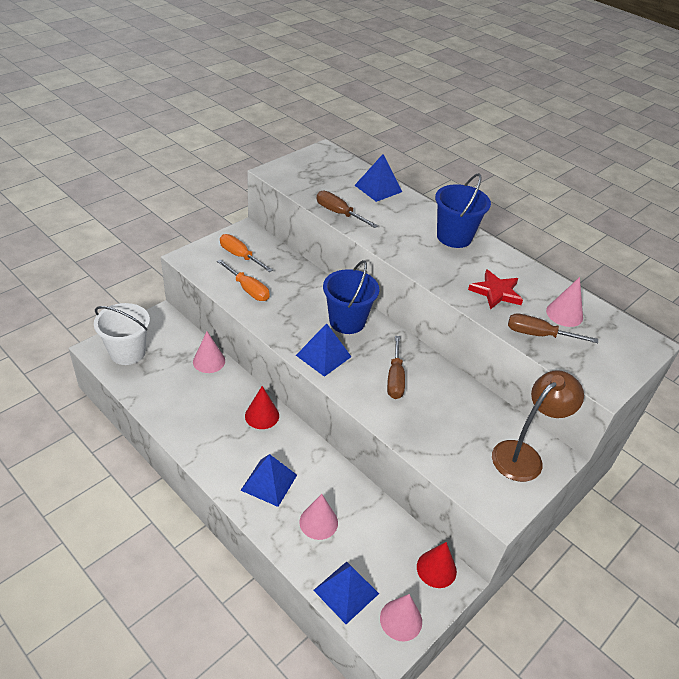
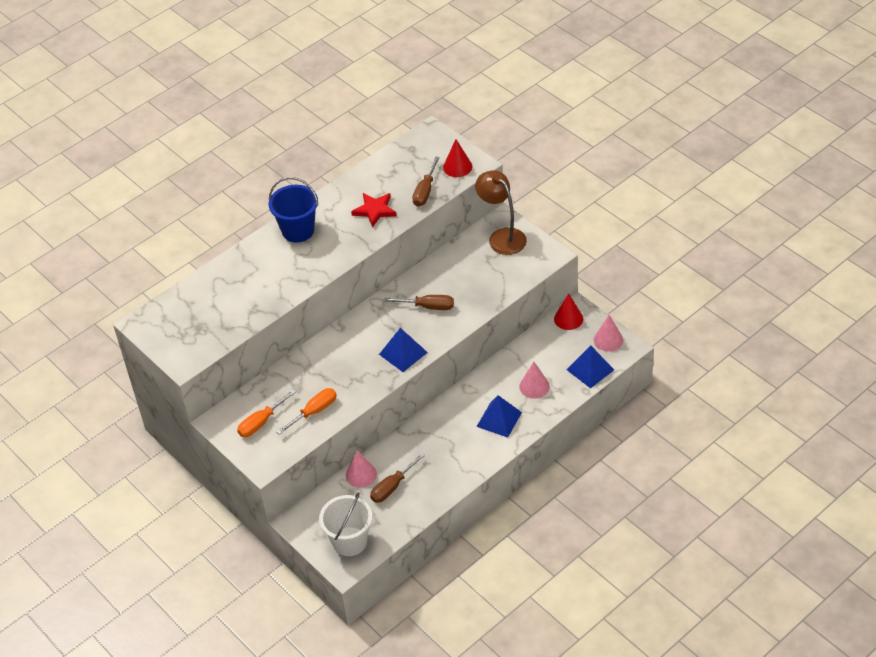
camera: 80 degrees left, 5 degrees up
(262, 415) = (428, 429): red cone -> red cone (457, 167)
(339, 213) = (261, 310): brown screwdriver -> brown screwdriver (392, 487)
(347, 321) = (358, 337): blue bucket -> none
(378, 188) = (216, 281): blue pyramid -> none
(564, 314) = (400, 173): pink cone -> none

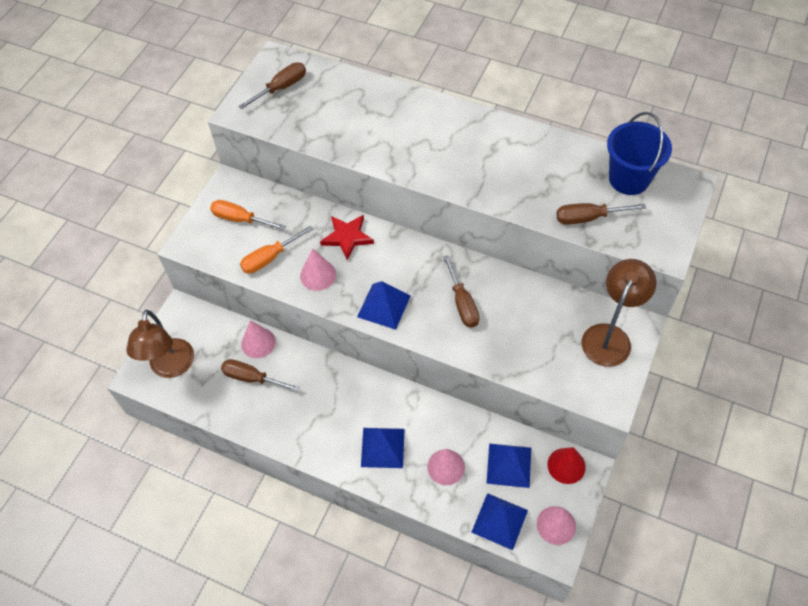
camera: 65 degrees right, 10 degrees up
(178, 328) = (281, 88): none -> brown screwdriver
(298, 230) = (462, 127): blue bucket -> blue bucket (629, 179)
(314, 412) = (270, 258): orange screwdriver -> orange screwdriver turned 120 degrees clockwise
(349, 541) = (171, 367): white bucket -> brown lamp
(350, 385) = (318, 275): none -> pink cone
(375, 210) = (530, 182): red star -> red star (347, 237)
(457, 167) = (648, 234): red cone -> none
(551, 350) = (509, 465): none -> blue pyramid

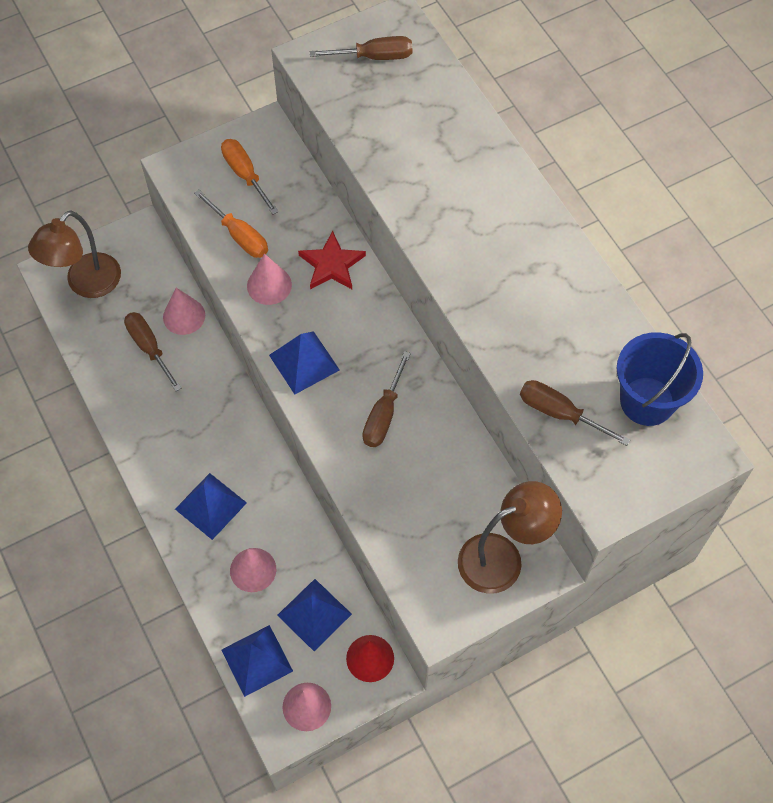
camera: 35 degrees right, 5 degrees up
(270, 258) = (239, 235): orange screwdriver -> orange screwdriver turned 135 degrees counterclockwise

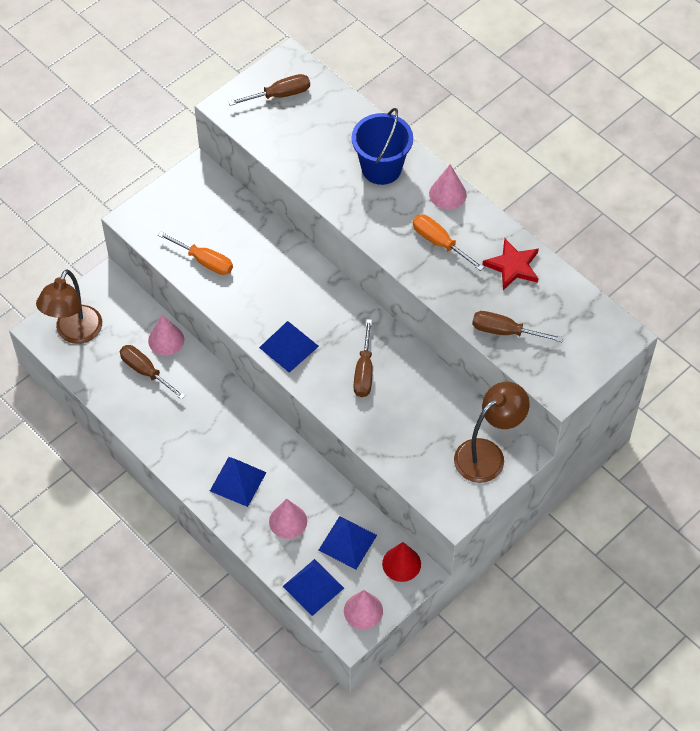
camera: 15 degrees left, 5 degrees down
(245, 175) = (193, 212): orange screwdriver -> orange screwdriver (439, 243)
(269, 285) = (241, 294): pink cone -> pink cone (447, 194)
(331, 265) = (286, 267): red star -> red star (513, 266)
(647, 401) = (567, 308): blue bucket -> blue bucket (381, 168)

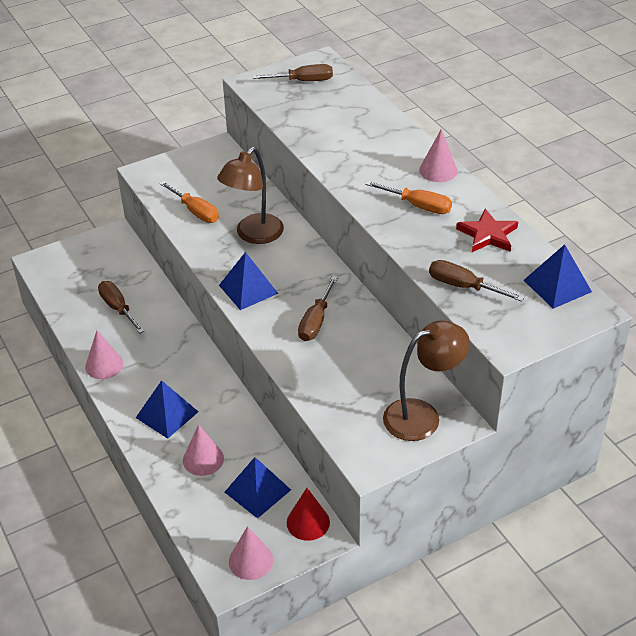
camera: 15 degrees right, 15 degrees down
(75, 333) = (67, 268): brown lamp -> brown lamp (253, 235)
(166, 340) = (148, 287): pink cone -> pink cone (104, 365)
(313, 587) = (205, 526): blue pyramid -> blue pyramid (557, 285)
(381, 168) = (379, 143): blue bucket -> none
(439, 243) = (417, 206): orange screwdriver -> orange screwdriver turned 150 degrees clockwise

